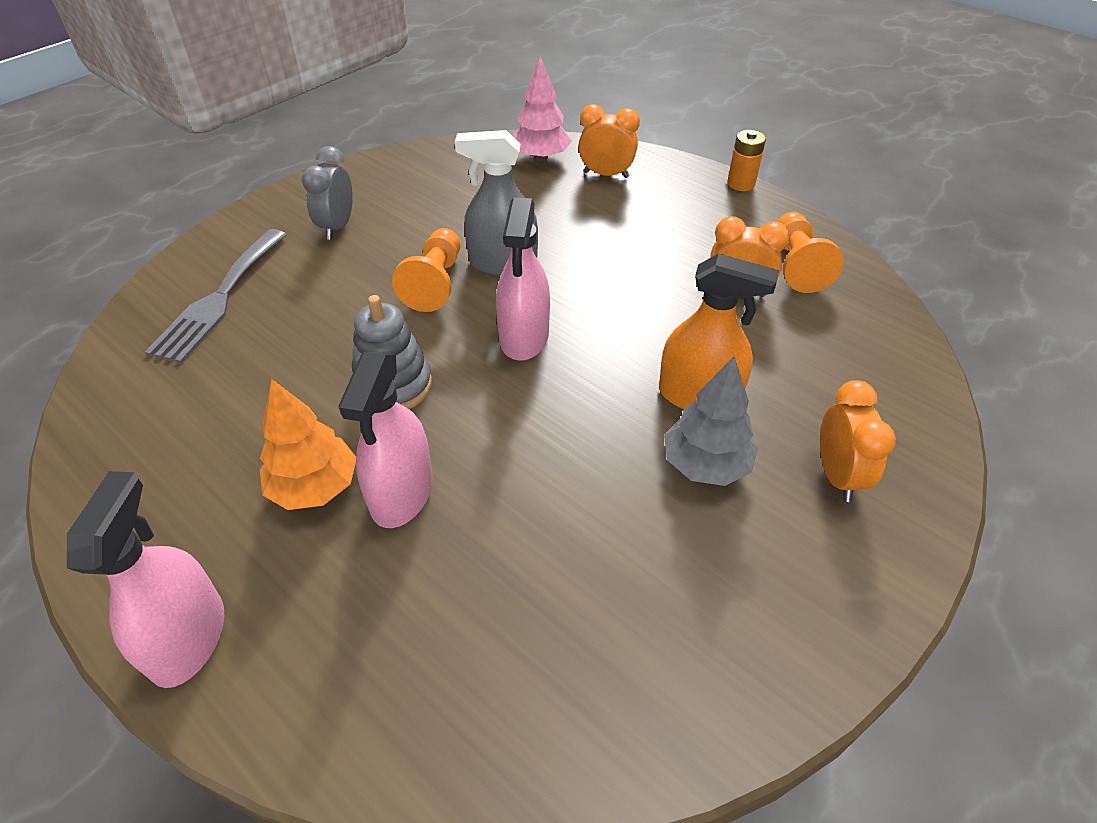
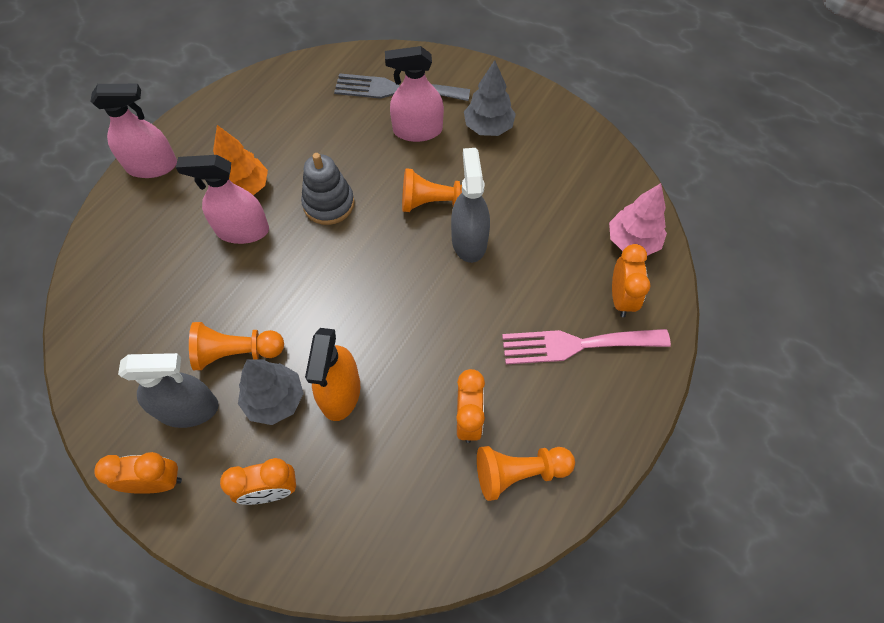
camera: 80 degrees right, 15 degrees up
(337, 227) = (488, 127): grey clock -> grey tree
(524, 337) = (386, 269): pink spray bottle -> pink spray bottle (417, 130)
(625, 507) = (237, 352): none -> orange pawn
(655, 209) = (576, 344): none -> pink fork
(716, 574) = (188, 409): none -> grey spray bottle
(741, 184) = (645, 421): orange battery -> none
(837, 618) = (157, 482): none -> orange clock

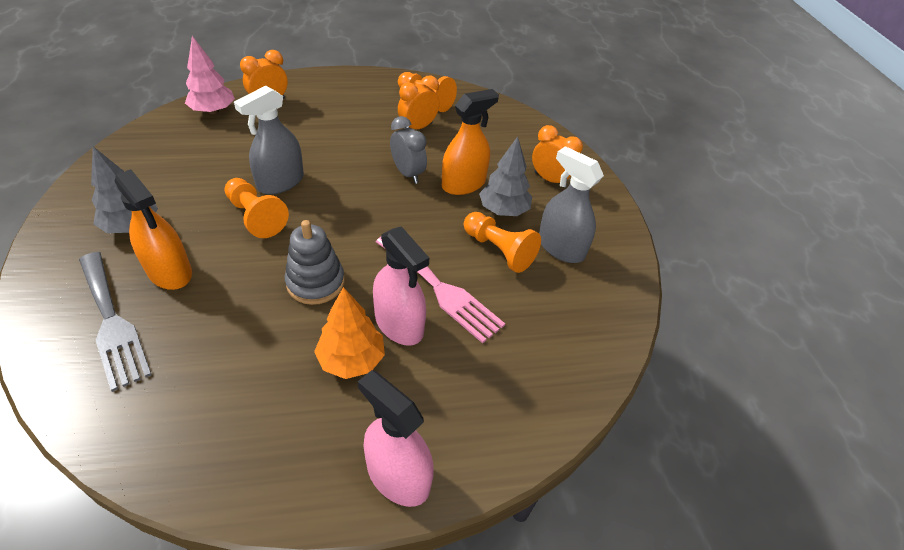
camera: 135 degrees left, 15 degrees down
(157, 482) = (612, 230): orange clock -> none
(398, 351) = (407, 174): none -> grey clock
(417, 130) = (169, 271): pink spray bottle -> orange spray bottle
(576, 344) = (323, 107): pink fork -> pink fork (440, 289)

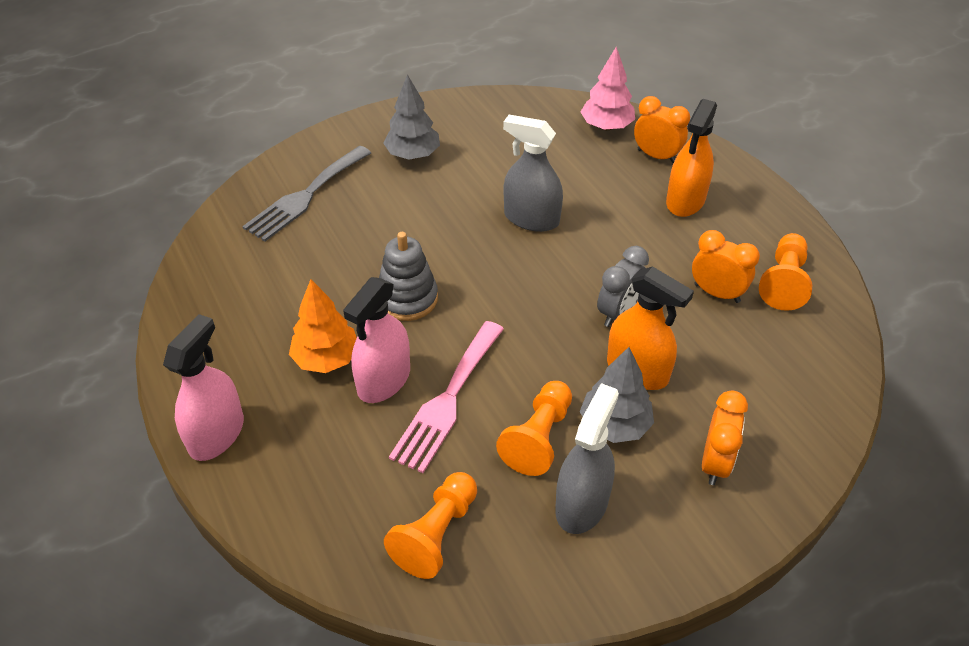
camera: 75 degrees right, 0 degrees up
(169, 271) = (373, 201): orange spray bottle -> orange spray bottle (685, 201)
(256, 217) = (470, 223): orange pawn -> orange pawn (436, 534)

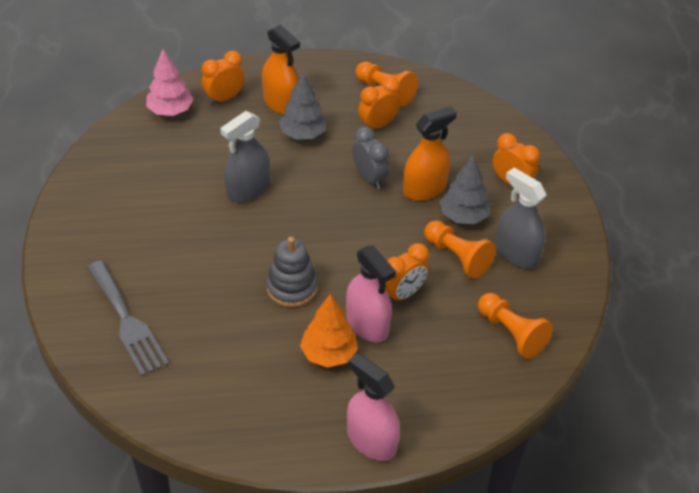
camera: 70 degrees left, 0 degrees up
(413, 155) = (122, 235): grey tree -> grey tree (303, 134)
(447, 400) = (403, 294): pink fork -> orange clock

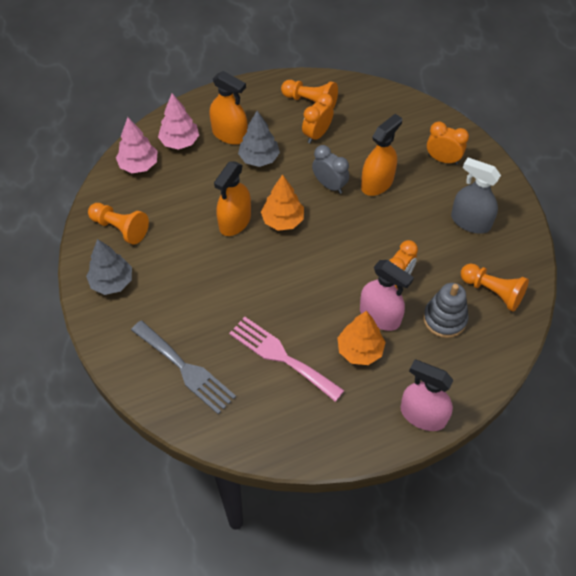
camera: 15 degrees left, 10 degrees up
(224, 98) = (180, 142): orange clock -> pink tree
(237, 336) = (281, 356): none -> pink fork
(248, 189) = (235, 221): grey spray bottle -> orange spray bottle
(292, 288) = (307, 300): grey stacking toy -> grey stacking toy (444, 319)
(301, 201) = (283, 220): none -> orange tree
(457, 257) = (426, 237): orange pawn -> orange pawn (120, 228)
(463, 216) = (417, 199): grey tree -> grey tree (112, 282)

